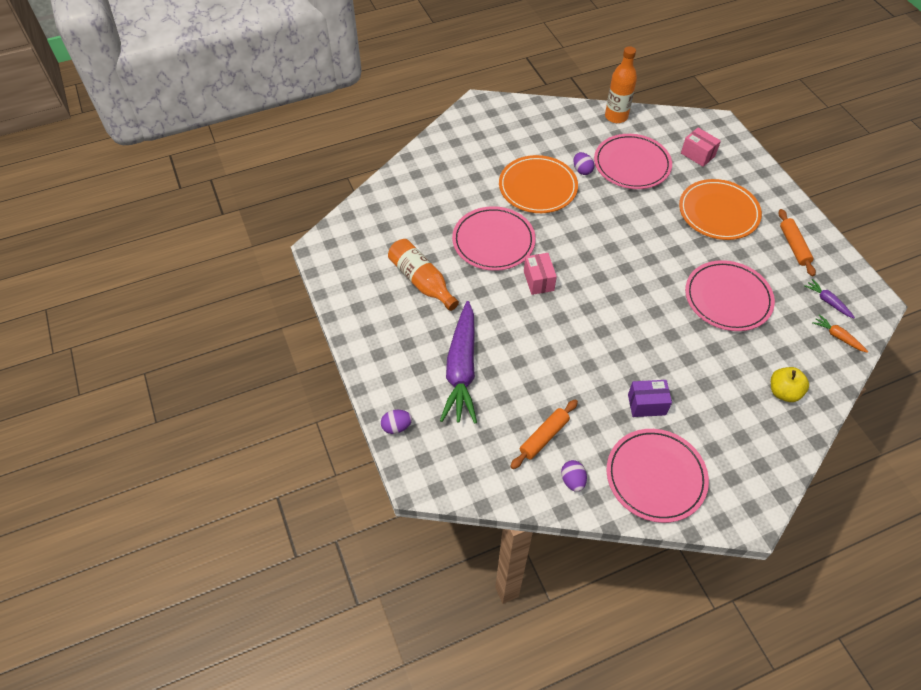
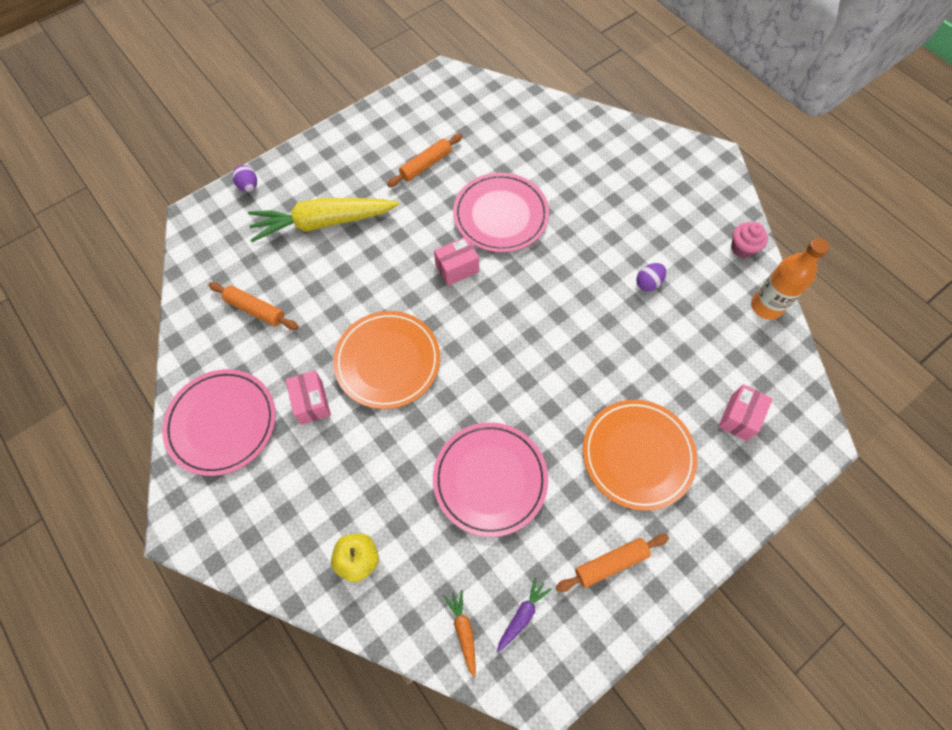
camera: 75 degrees right, 10 degrees up
(421, 281) = (425, 165): orange bottle -> orange rolling pin
(461, 369) = (323, 222): purple carrot -> yellow carrot
(537, 187) = (600, 241): orange plate -> orange plate (387, 361)
(565, 114) = (742, 248): none -> pink cupcake
(572, 481) = (208, 344): purple egg -> none
(632, 164) = (683, 337): pink plate -> none
(646, 404) = (311, 402): purple box -> pink box
(838, 336) = (463, 631): orange carrot -> orange carrot turned 45 degrees counterclockwise

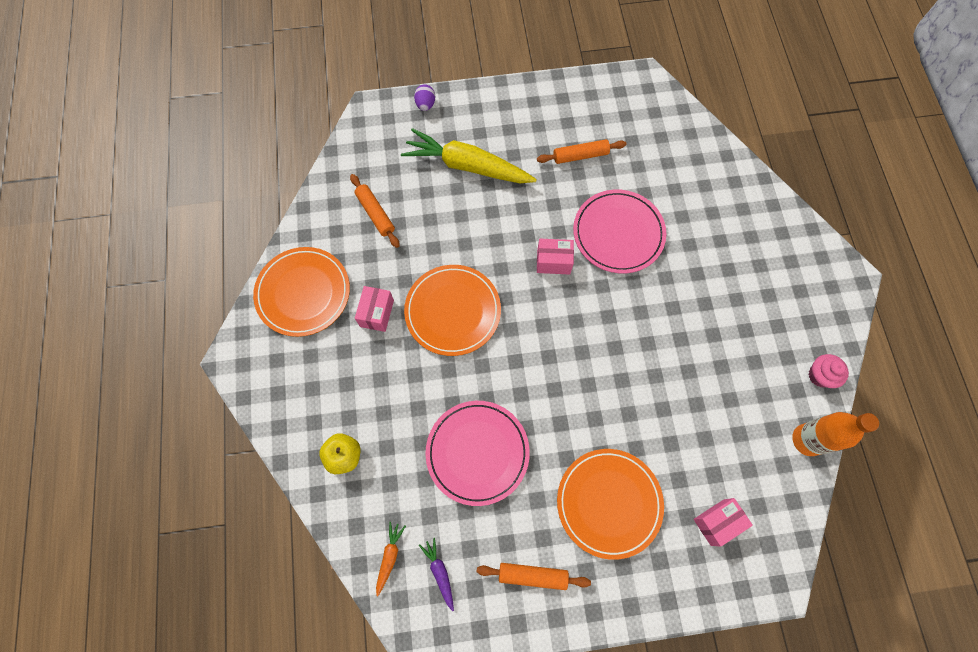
camera: 30 degrees right, 5 degrees up
(222, 423) = (303, 293): pink plate -> orange plate
(522, 615) = (440, 572): purple carrot -> purple carrot turned 90 degrees counterclockwise
(648, 283) = (711, 361): purple egg -> none

